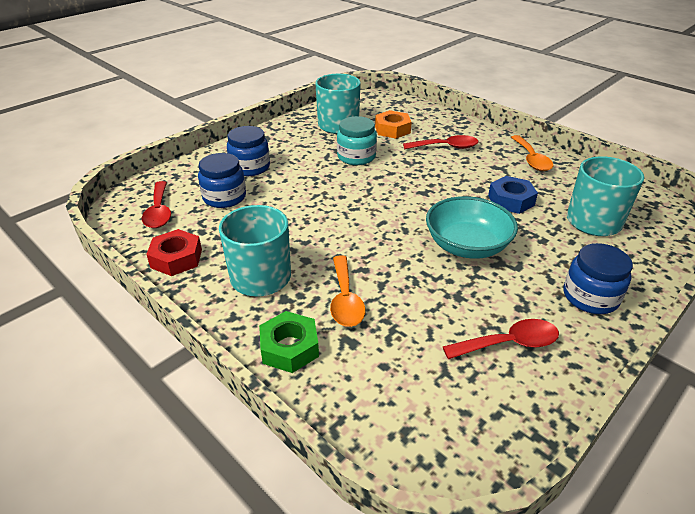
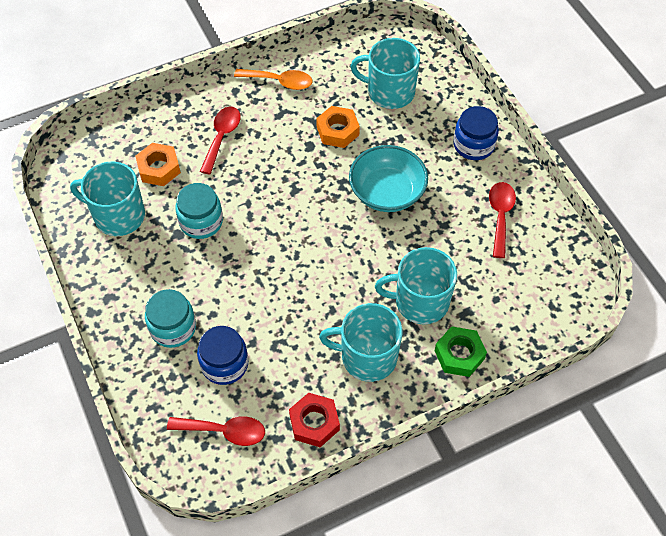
camera: 70 degrees left, 20 degrees up
(250, 167) = (173, 328): blue jar -> turquoise jar
(345, 299) = (420, 301): orange spoon -> turquoise mug
(511, 200) = (337, 131): blue nut -> orange nut

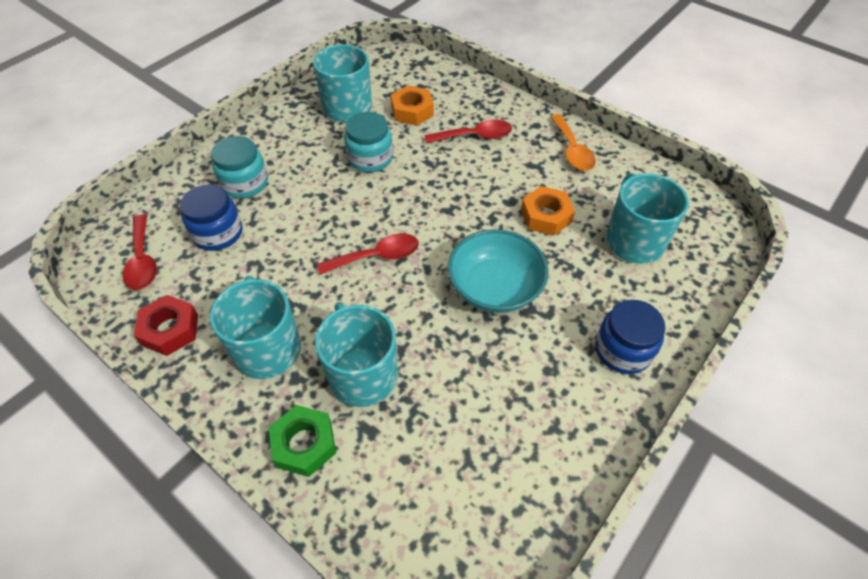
camera: 65 degrees right, 5 degrees down
(500, 216) = (535, 419): red spoon -> red spoon (377, 256)

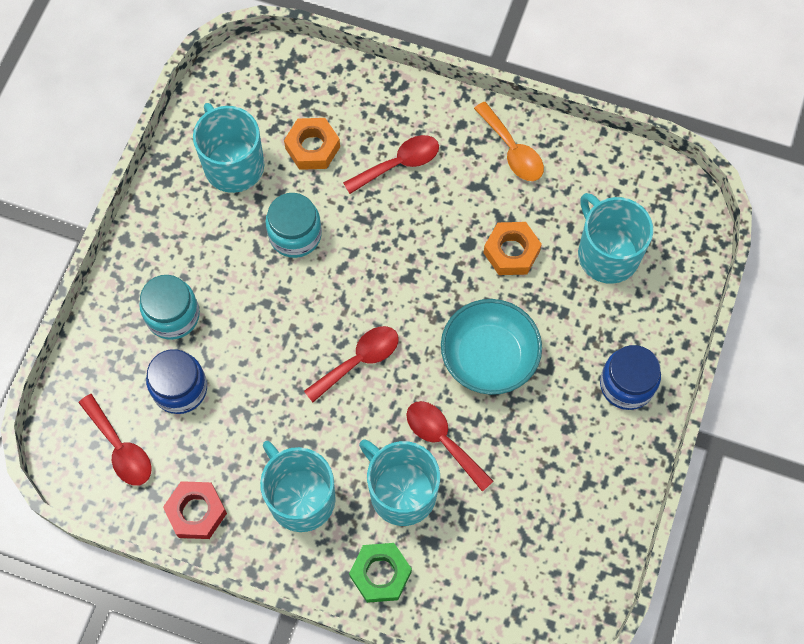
camera: 20 degrees left, 15 degrees up
(422, 342) = (442, 440): none -> red spoon

